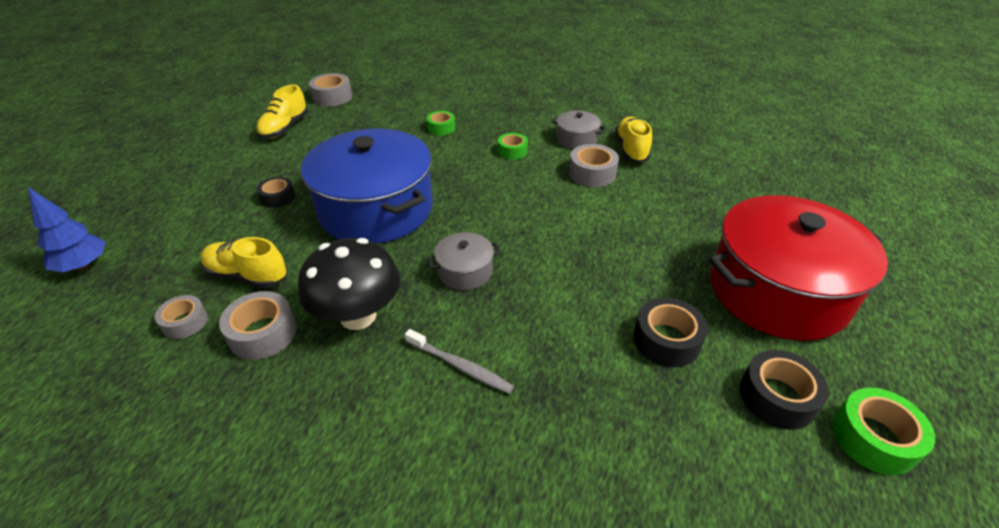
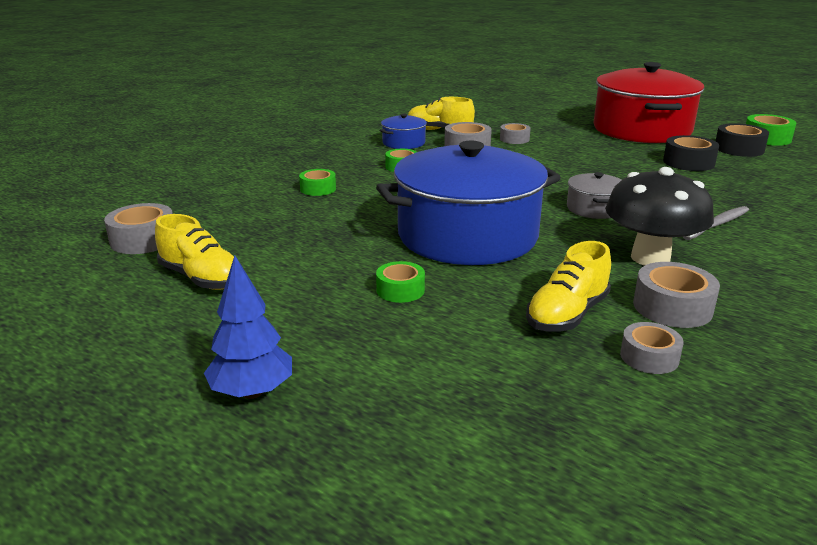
camera: 70 degrees left, 15 degrees down
(83, 266) = (494, 460): blue tree -> blue tree (252, 392)
(278, 197) = (400, 290): black tape -> green tape
(576, 139) = (404, 143): grey pot -> blue pot
(643, 197) = (514, 139): none -> grey tape

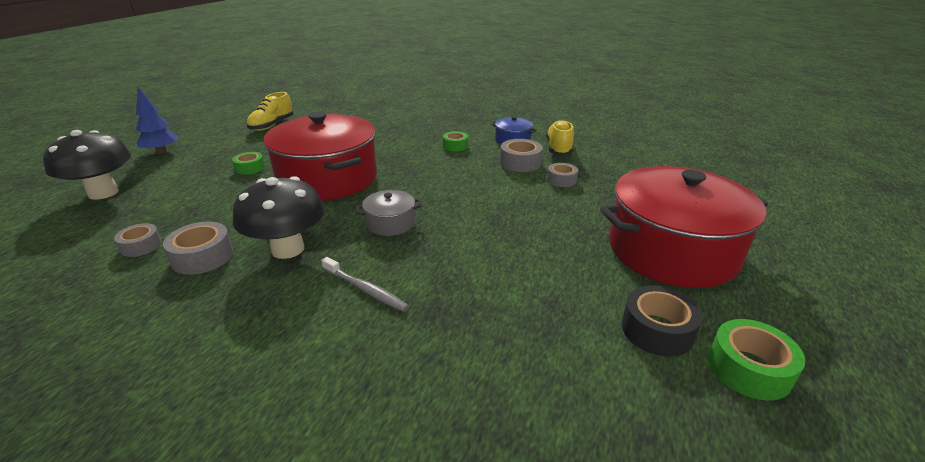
camera: 75 degrees right, 5 degrees up
(143, 240) = (317, 107): grey tape -> none
(318, 189) = (400, 129): green tape -> none
(446, 434) = (103, 193): none -> black mushroom
(467, 236) = (327, 179): blue pot -> red pot
(567, 314) = (205, 217): yellow shoe -> none
(688, 162) = (559, 281): black tape -> none

